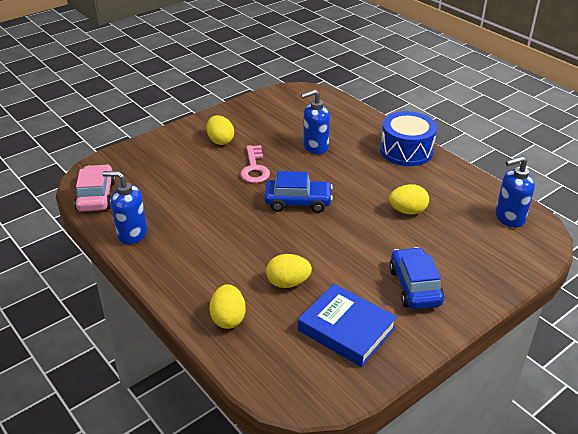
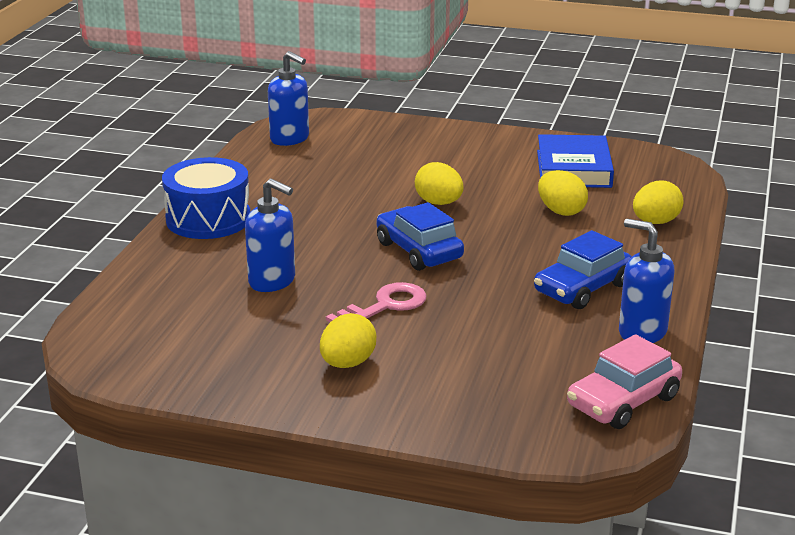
camera: 125 degrees left, 10 degrees down
(132, 234) = (642, 332): blue soap dispenser -> blue soap dispenser turned 150 degrees clockwise
(407, 211) = (347, 187): yellow egg -> yellow egg (439, 203)
(415, 286) = (469, 156): blue car -> blue car (582, 288)

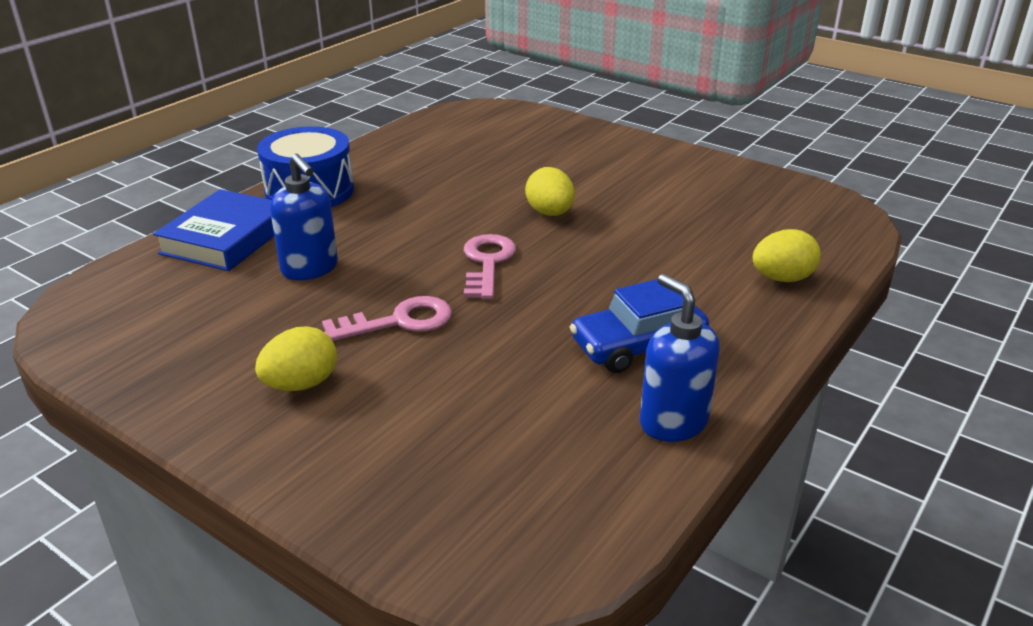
camera: 20 degrees right, 5 degrees up
(290, 139) = (455, 124): blue soap dispenser -> none
(419, 251) = (487, 263): blue car -> pink key
(561, 211) = (678, 246): yellow egg -> none
(573, 169) = (725, 199): blue book -> blue book (226, 238)
(623, 401) = (582, 520): pink car -> none

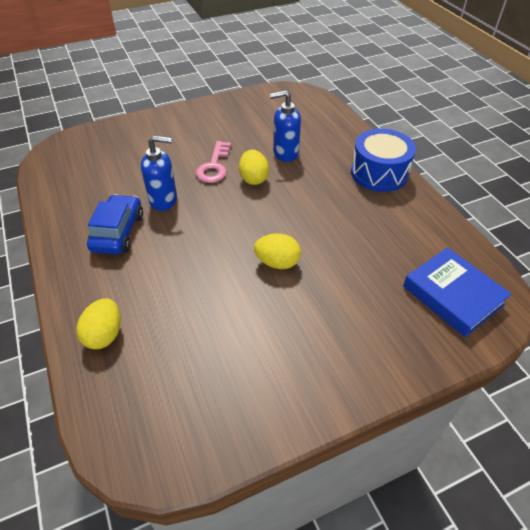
camera: 120 degrees right, 15 degrees up
(226, 238) = (338, 136): blue book -> blue book (453, 295)
(301, 384) = (195, 132): yellow egg -> yellow egg (253, 178)
(487, 263) = (240, 211): pink key -> none
(673, 422) = (63, 216): blue soap dispenser -> blue soap dispenser (164, 200)

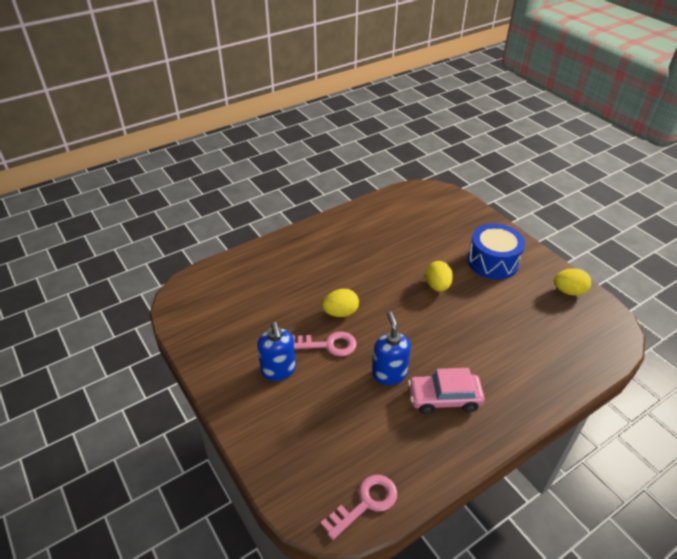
camera: 100 degrees left, 5 degrees down
(52, 169) = (365, 503): none -> pink key
(104, 334) = (549, 373): yellow egg -> yellow egg (568, 291)
(118, 232) = (444, 398): blue car -> pink car
(285, 153) = (297, 295): blue soap dispenser -> blue soap dispenser (278, 370)
(379, 173) = (315, 236): blue drum -> blue drum (492, 262)
(453, 295) = (432, 206): blue book -> none

